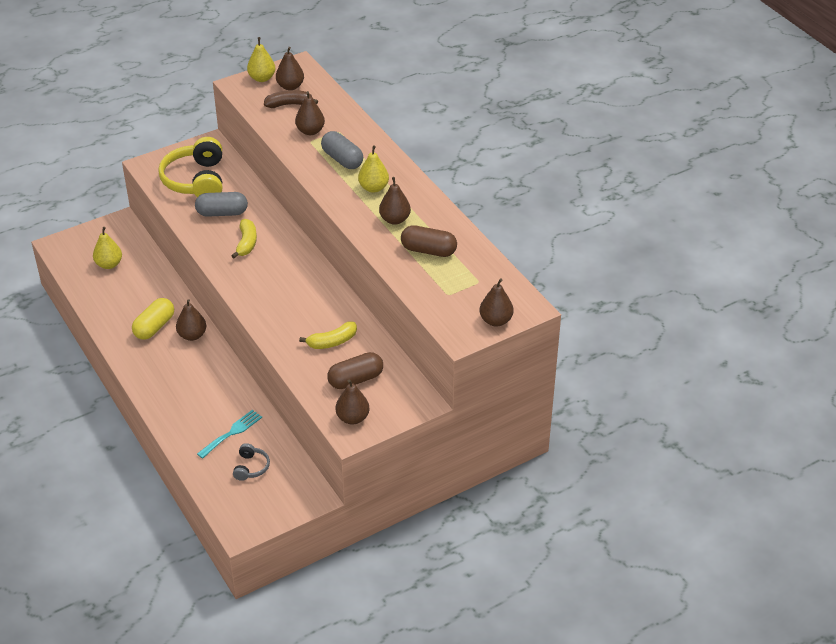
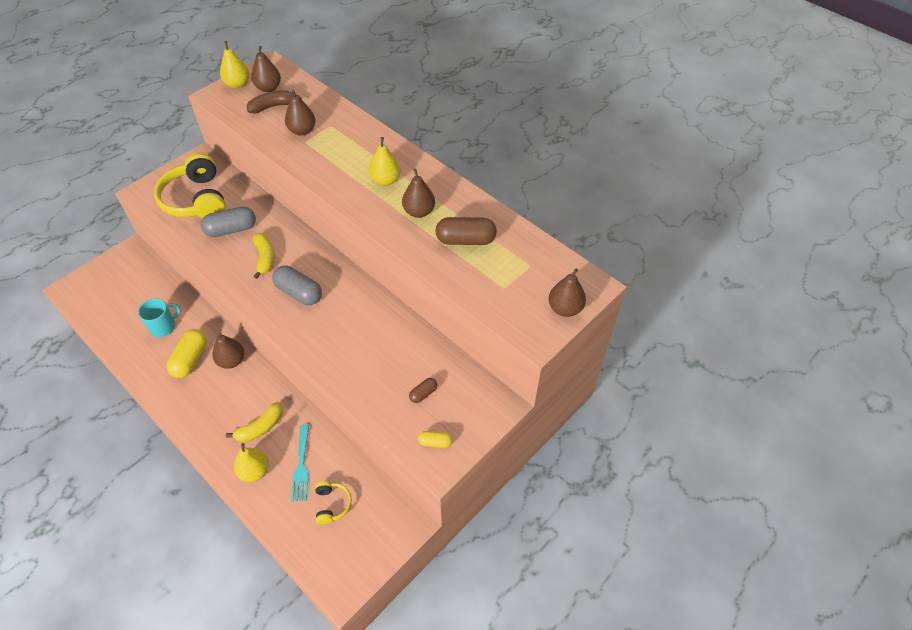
camera: 15 degrees left, 10 degrees up
(109, 264) = (128, 299): yellow pear -> yellow pear (254, 471)
(136, 294) = (163, 326): none -> turquoise mug
(232, 432) = (301, 466): turquoise fork -> turquoise fork turned 150 degrees clockwise
(251, 467) = (332, 504): grey headphones -> yellow headphones
(332, 342) = (385, 353): yellow banana -> yellow banana (260, 427)
(342, 159) = (344, 155): grey capsule -> grey capsule (299, 293)
(352, 418) = (435, 442): brown pear -> yellow capsule
(355, 379) = (423, 394): brown capsule -> brown capsule, size x0.52

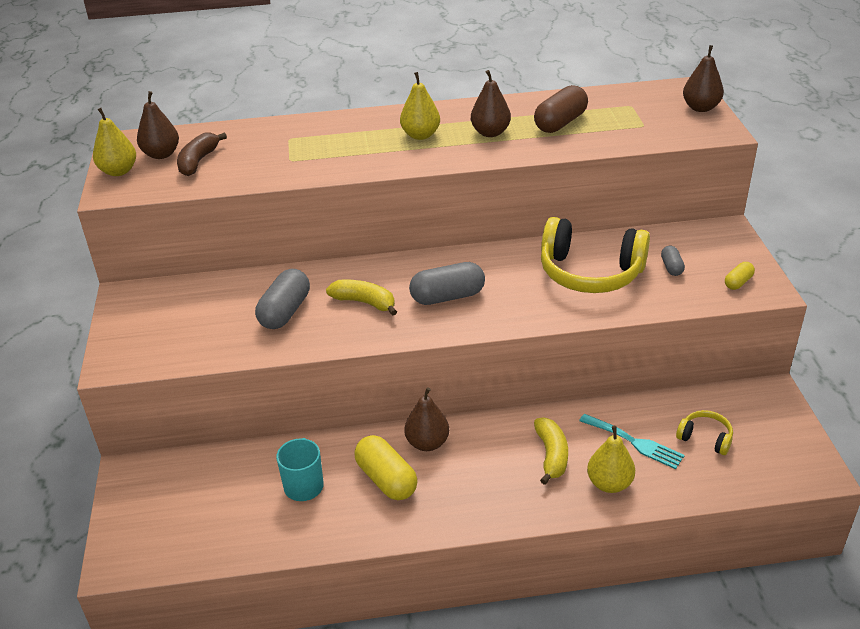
camera: 50 degrees left, 15 degrees down
(196, 199) = (194, 322): yellow headphones -> yellow headphones (590, 273)
(302, 131) = (270, 156): brown pear -> none
(423, 394) = (671, 267): brown capsule -> grey capsule

